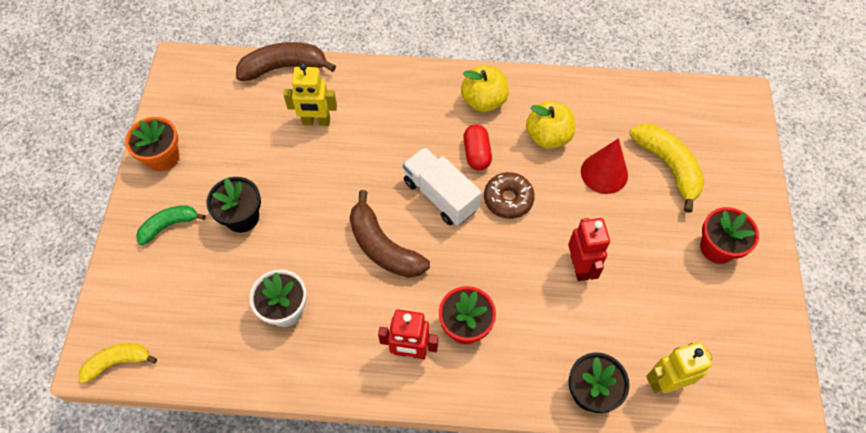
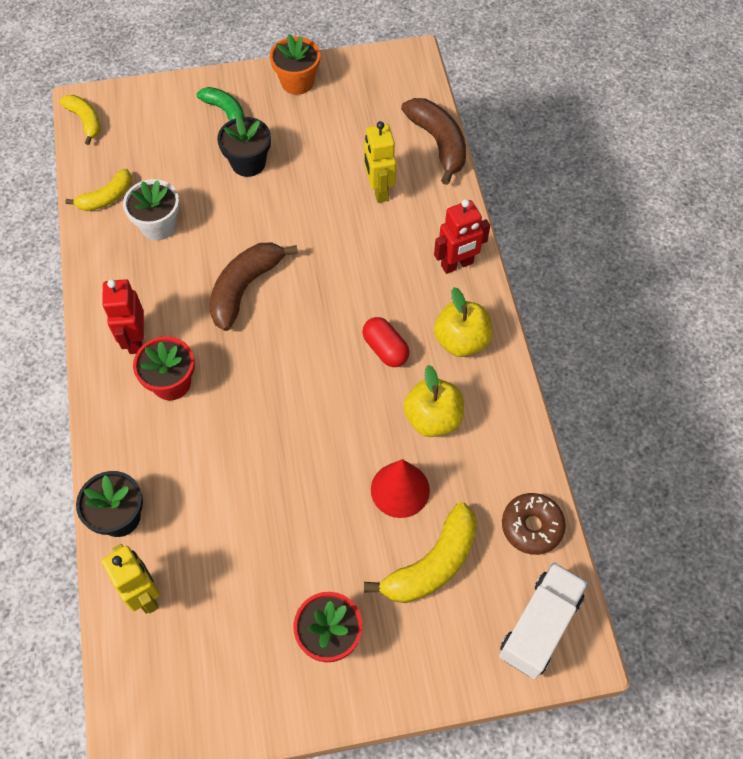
camera: 75 degrees right, 0 degrees up
(230, 354) = (106, 197): none -> yellow banana
(440, 195) = (320, 326): white truck -> white truck (539, 626)
(477, 154) = (385, 349): red capsule -> red capsule turned 75 degrees clockwise
(508, 199) = (334, 393): brown donut -> brown donut (532, 526)
(580, 267) = (266, 482): red robot -> red robot (457, 264)

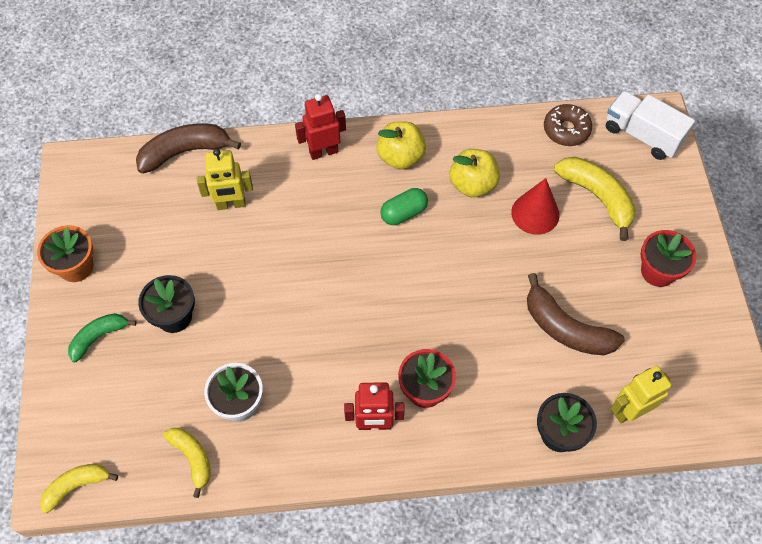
camera: 85 degrees left, 0 degrees up
(245, 288) = (327, 324): brown banana -> brown banana (566, 328)
(385, 349) = (404, 213): red capsule -> green capsule
(457, 264) = (323, 152): red robot -> red robot turned 90 degrees counterclockwise

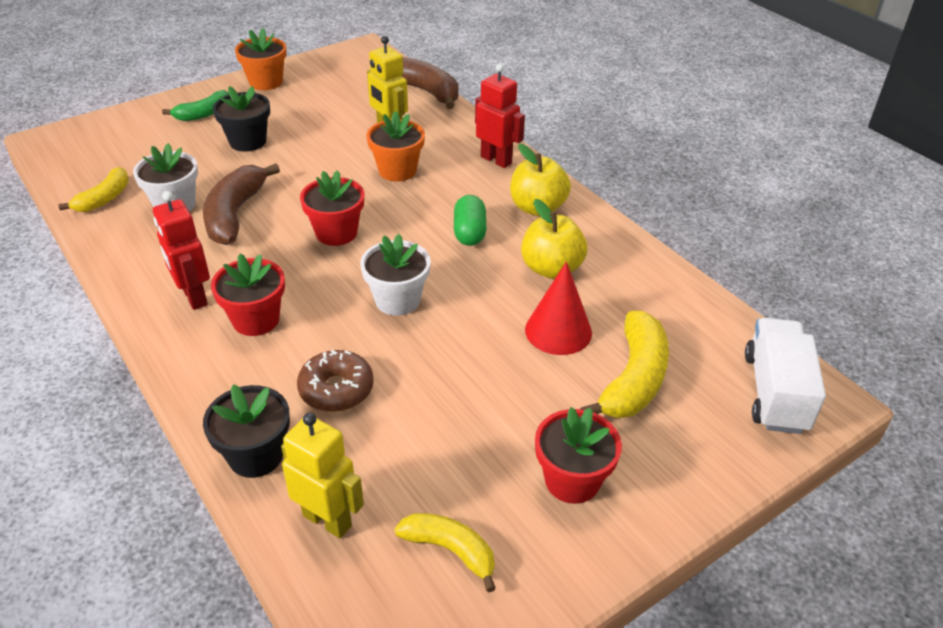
camera: 60 degrees right, 20 degrees down
(76, 486) = (53, 151): yellow banana -> yellow banana (450, 550)
(99, 337) = (204, 114): green banana -> green banana turned 120 degrees clockwise
(294, 224) = (397, 170): none -> orange flower pot
(351, 299) = (336, 233): none -> red flower pot
(404, 213) = (469, 232): green capsule -> green capsule turned 60 degrees clockwise
(453, 291) = (397, 300): none -> white flower pot
(566, 130) = (705, 318): brown donut -> brown donut (336, 389)
(566, 328) = (414, 412): brown banana -> brown banana (235, 214)

